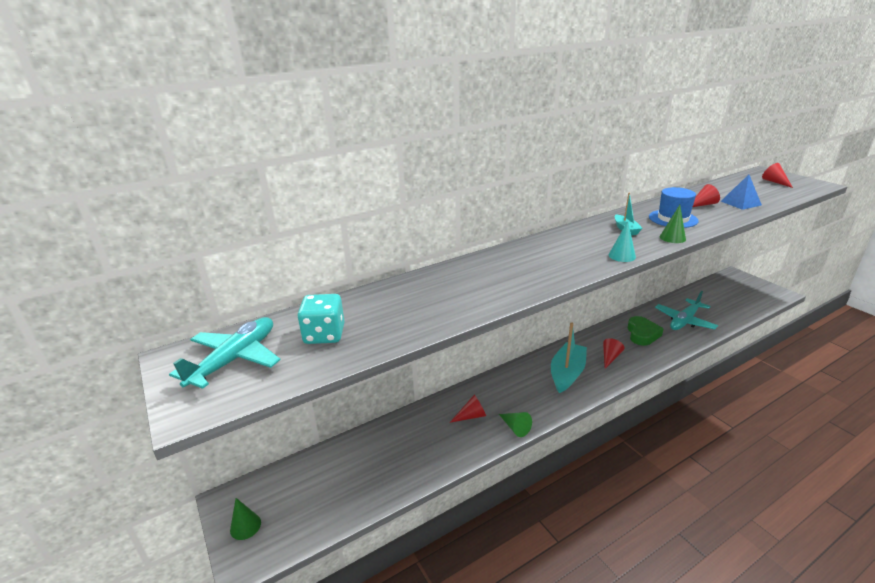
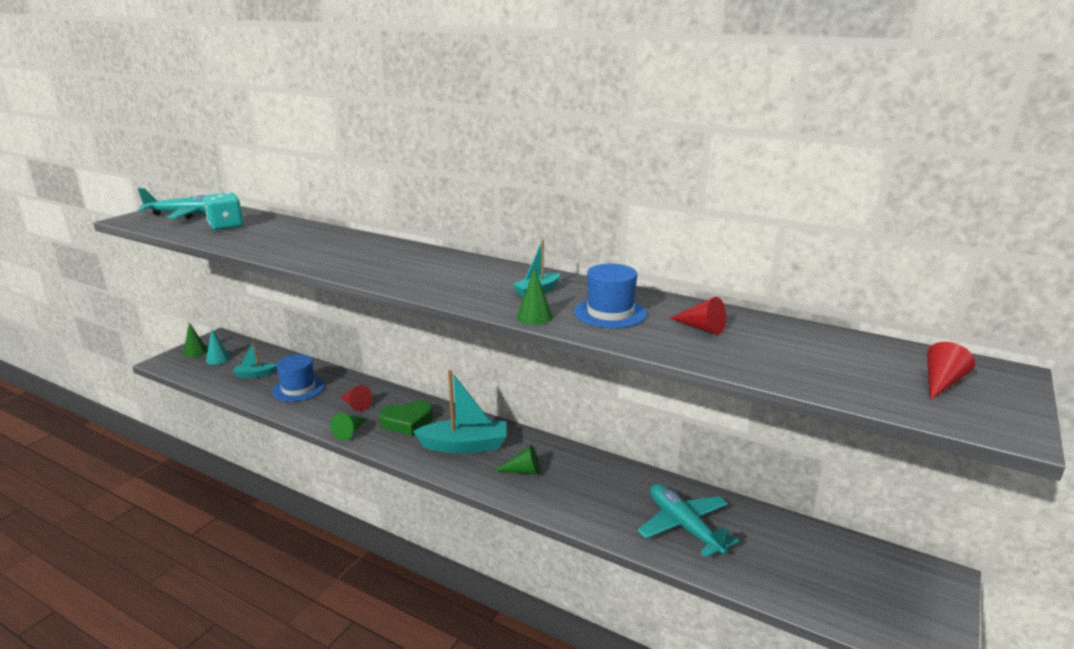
camera: 60 degrees right, 5 degrees down
(356, 477) = (255, 375): none -> turquoise boat
(413, 448) = (298, 388): none -> blue hat
(610, 357) = (523, 471): red cone -> green cone
(622, 256) = (449, 296): turquoise cone -> turquoise cone (218, 359)
(642, 334) = (605, 490): green heart -> green heart (407, 422)
(684, 321) = (684, 526): turquoise plane -> turquoise plane turned 45 degrees clockwise
(740, 203) = (751, 354): blue pyramid -> none

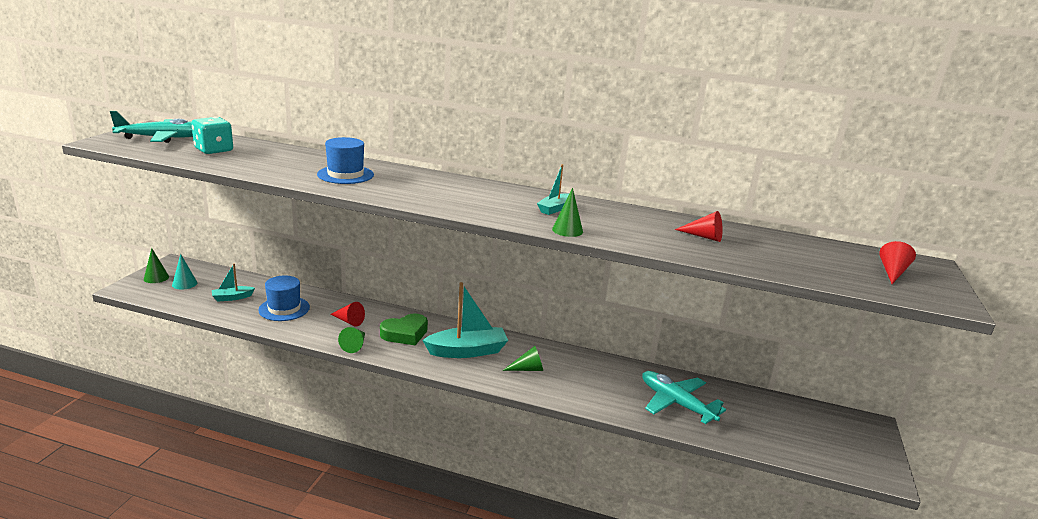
camera: 15 degrees left, 0 degrees up
(610, 313) = (626, 226): blue hat -> blue hat (345, 175)

